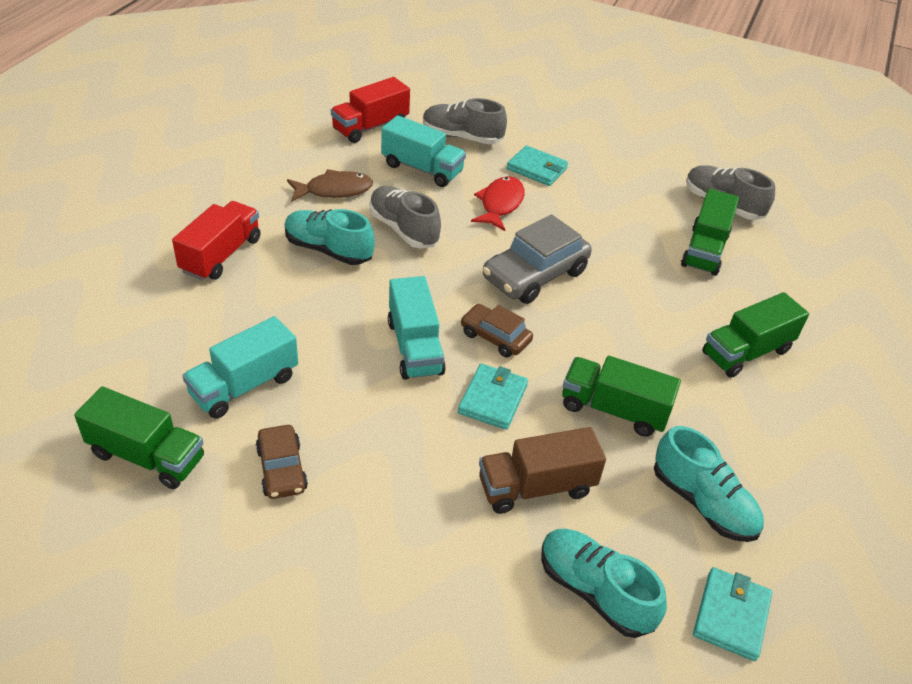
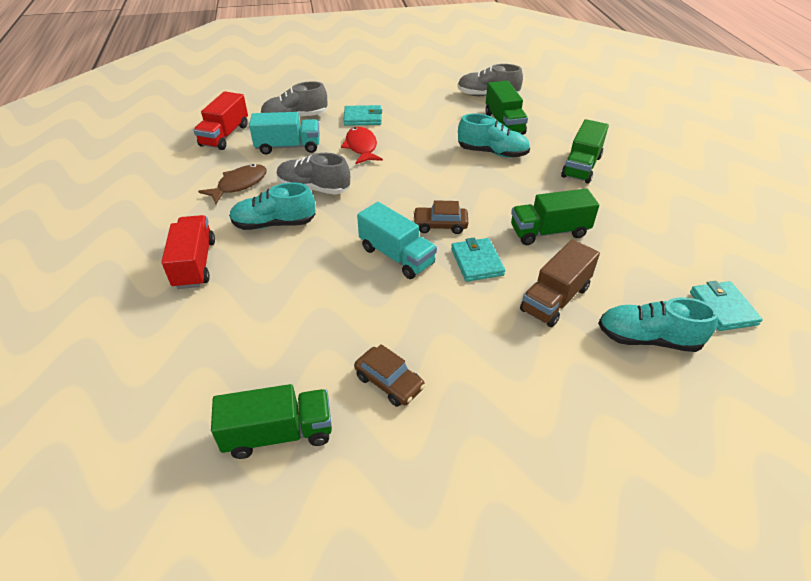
camera: 30 degrees left, 0 degrees up
(244, 386) = (304, 342): turquoise truck -> none
(535, 275) = (425, 178): grey car -> none
(703, 503) = (646, 257): turquoise shoe -> turquoise shoe (492, 153)

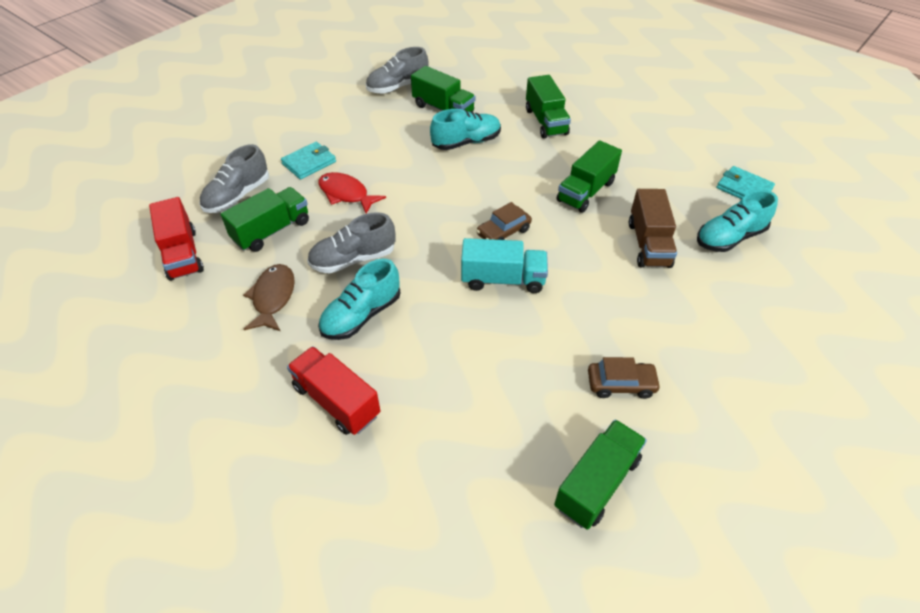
camera: 40 degrees left, 5 degrees up
(288, 147) = (272, 231): turquoise truck -> green truck
(477, 262) = (566, 247): turquoise wallet -> none

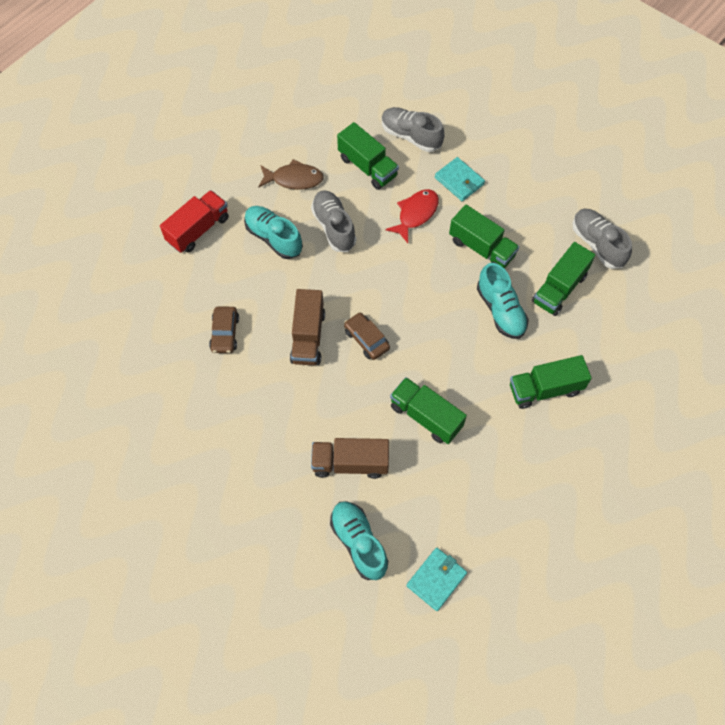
camera: 90 degrees right, 15 degrees up
(182, 254) = (341, 114): red truck -> none
(503, 279) = (308, 337): turquoise truck -> brown truck
(597, 483) = (119, 387): green truck -> green truck (481, 248)
(621, 384) = (196, 414): brown car -> brown car (225, 333)

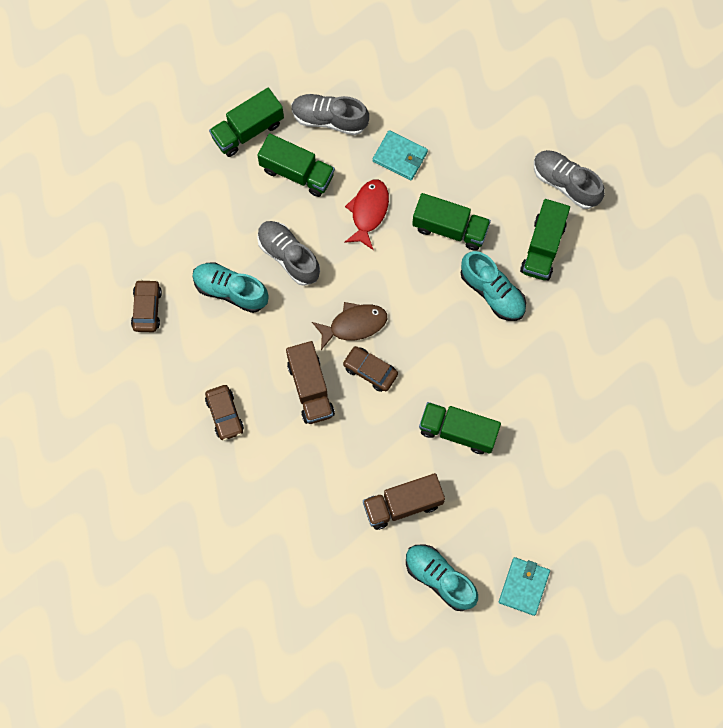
camera: 20 degrees left, 10 degrees up
(198, 230) = (147, 308): red truck -> brown car
(294, 179) = (224, 214): brown fish -> brown fish (354, 325)
(545, 389) = (563, 362): green truck -> green truck (247, 130)

